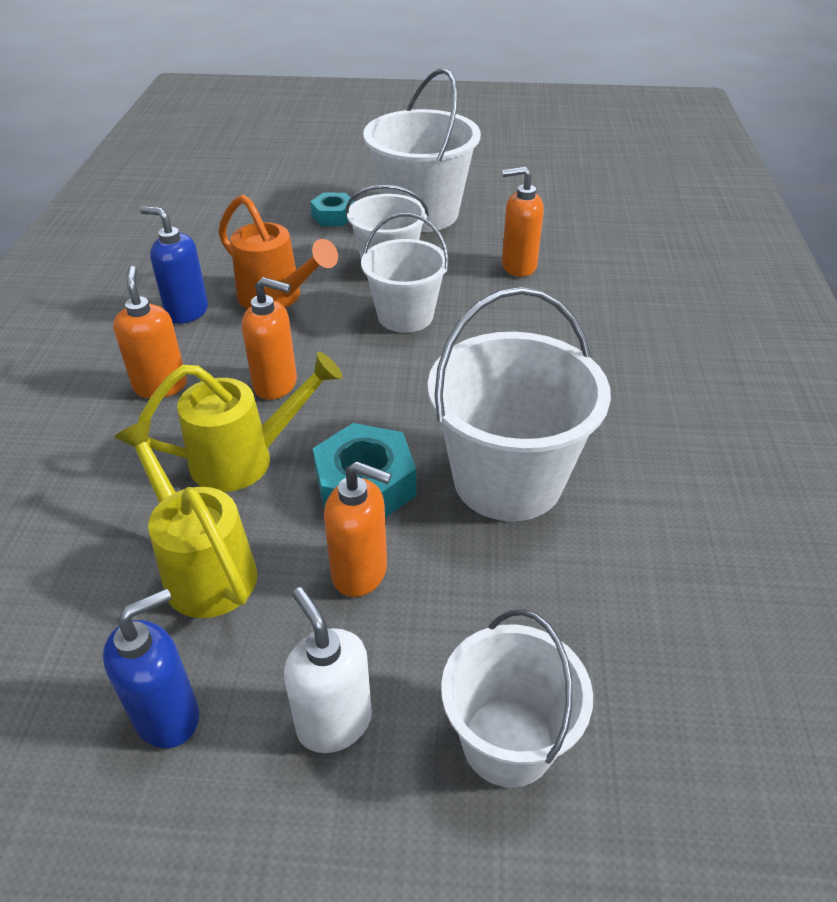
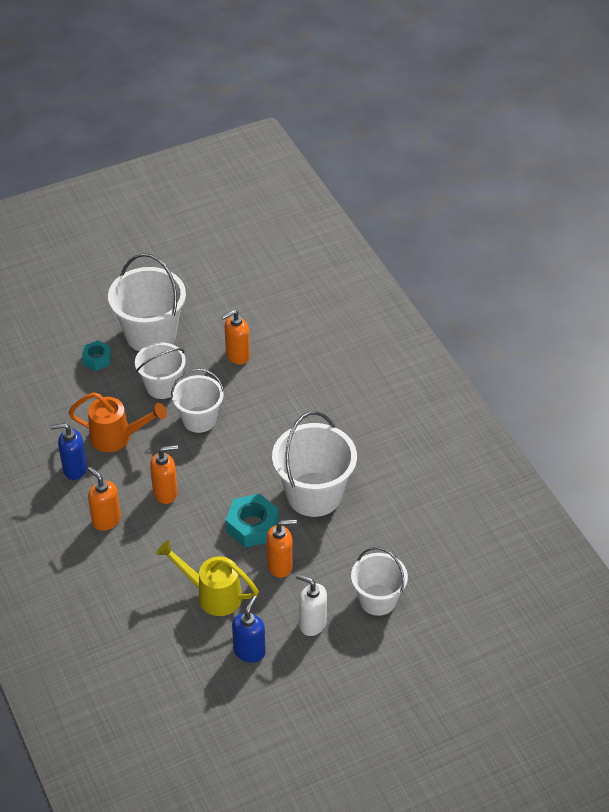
camera: 30 degrees left, 5 degrees up
(246, 459) = (187, 538): yellow watering can -> none

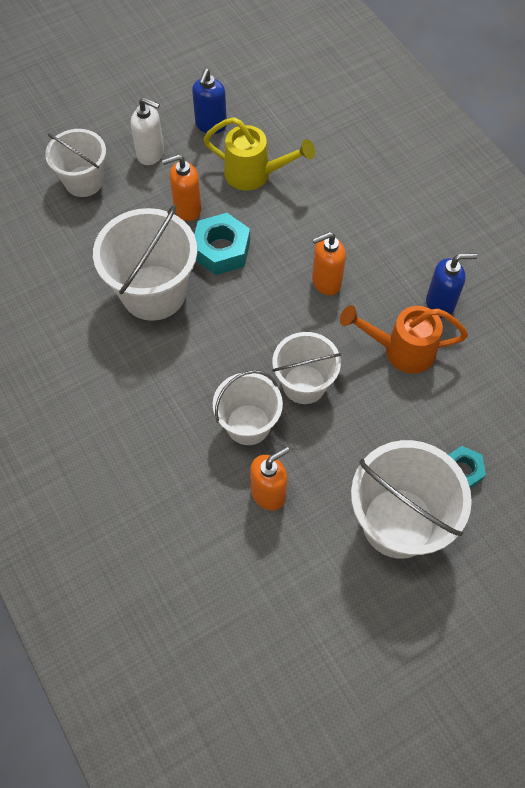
camera: 175 degrees right, 15 degrees up
(106, 520) = (385, 245): orange soap dispenser -> none
(162, 386) = (362, 432): white bucket -> white bucket (248, 424)

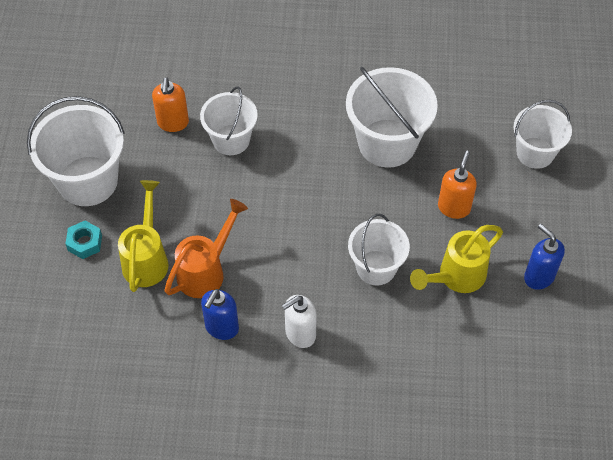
camera: 125 degrees right, 5 degrees down
(151, 154) = (534, 213): white soap dispenser -> white soap dispenser (300, 334)
(221, 250) = (394, 208): turquoise nut -> none
(304, 384) = (232, 191): white bucket -> white bucket (376, 268)
(326, 282) = (307, 260): orange soap dispenser -> none
(430, 406) = (147, 258): none -> yellow watering can

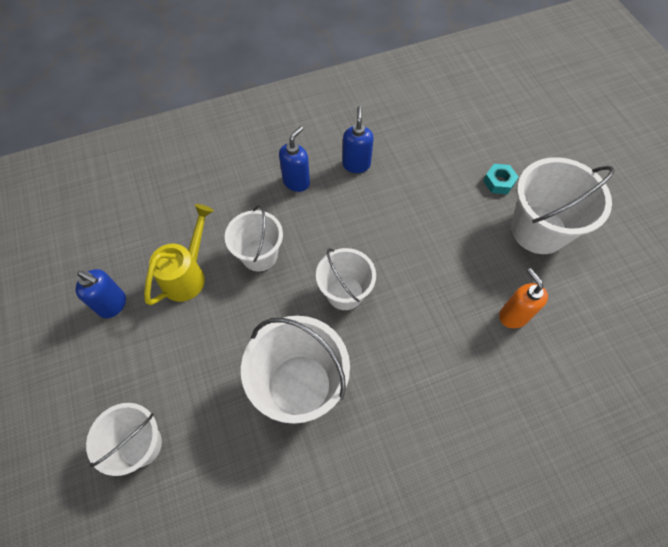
camera: 155 degrees right, 5 degrees up
(147, 258) = (444, 190): yellow watering can -> none
(206, 270) = (393, 199): orange watering can -> none
(231, 140) = (449, 321): white bucket -> white bucket (345, 293)
(300, 334) = (296, 182): white soap dispenser -> blue soap dispenser
(454, 207) = (209, 341): orange soap dispenser -> none

